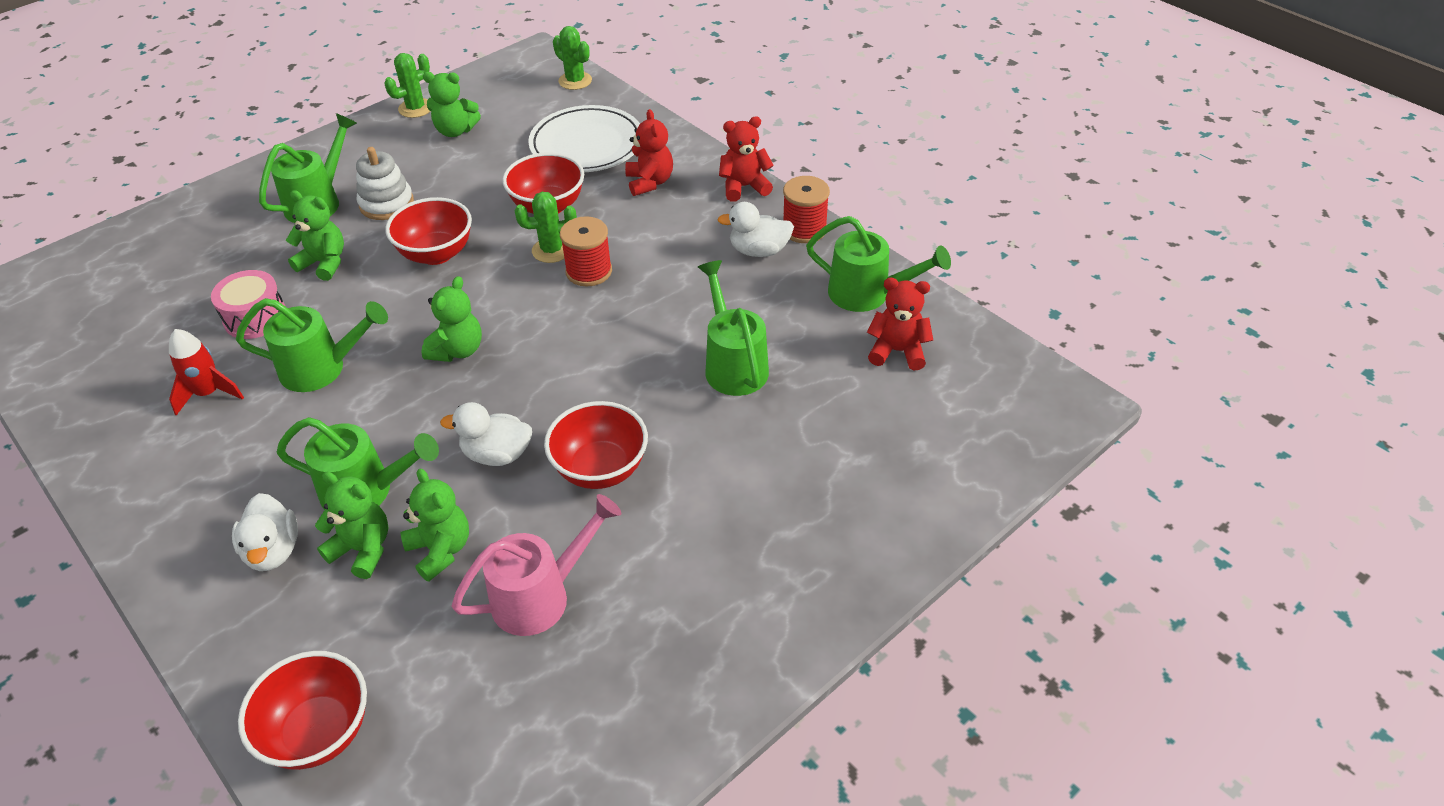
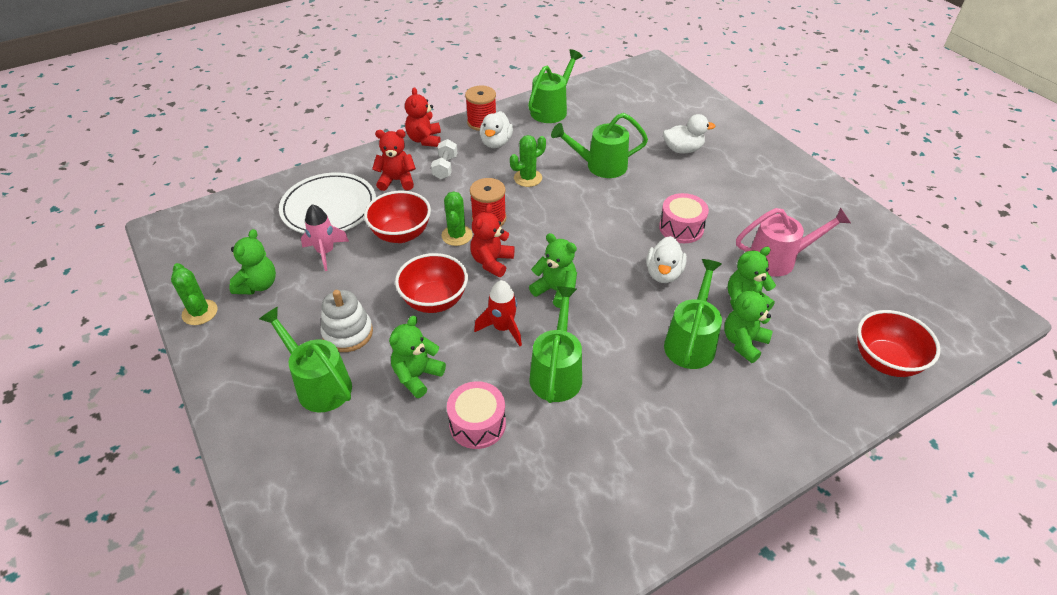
camera: 80 degrees left, 0 degrees up
(208, 393) = (570, 451): red rocket -> red rocket (503, 328)
(273, 551) = (744, 393): white duck -> white duck (683, 149)
(510, 160) = (325, 252): none -> pink rocket
(541, 596) = (779, 259): pink watering can -> pink watering can turned 105 degrees clockwise
(575, 81) = (229, 207): green cactus -> green cactus (528, 178)
(600, 469) = (681, 228): red bowl -> pink drum
(688, 215) = (445, 167): none -> white dumbbell
(897, 351) = (603, 107): red teddy bear -> red teddy bear (492, 262)

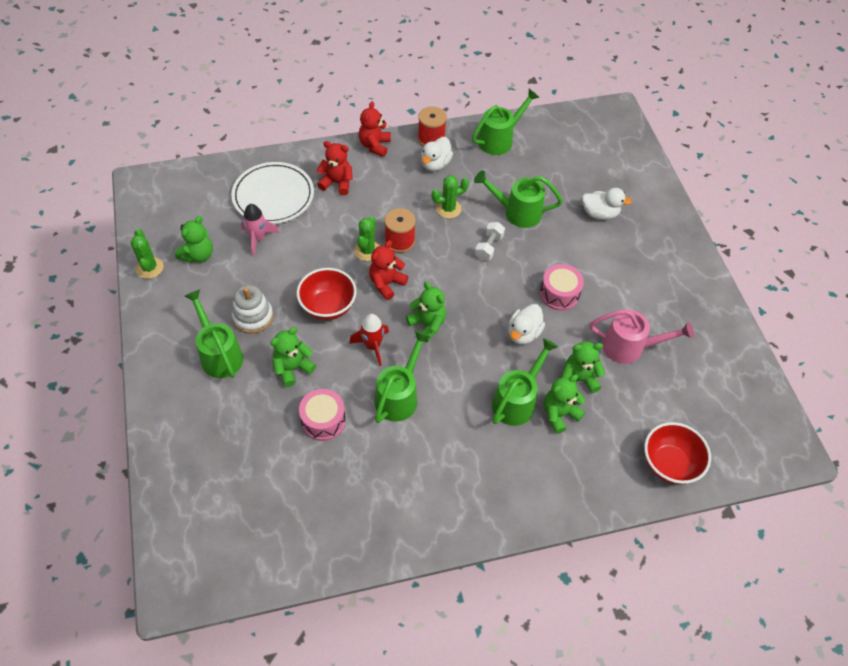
camera: 15 degrees right, 10 degrees up
(401, 234) = (323, 237): red bowl -> none
(445, 167) = (382, 179): white dumbbell -> white dumbbell (489, 247)

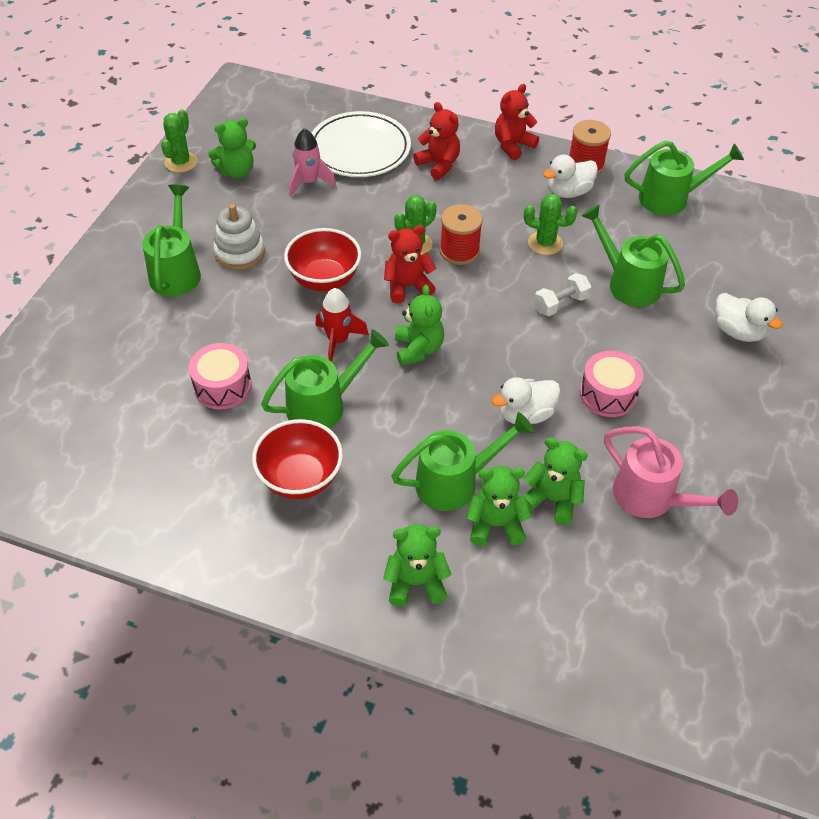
camera: 35 degrees right, 5 degrees down
(293, 368) = (236, 320): green teddy bear -> green teddy bear (416, 582)
(669, 464) = (592, 662): red bowl -> red bowl (300, 478)

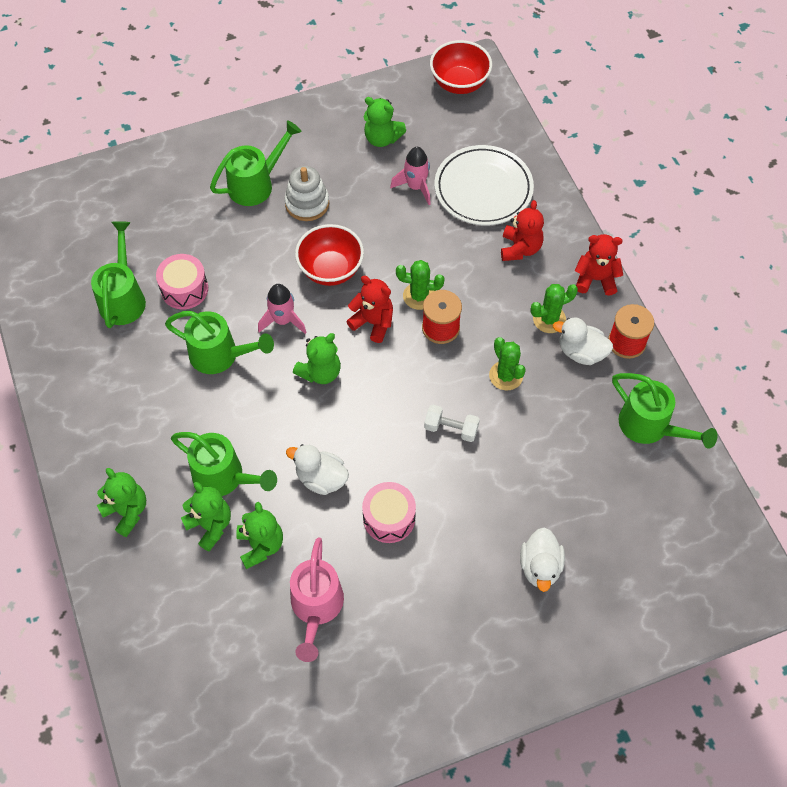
camera: 50 degrees right, 10 degrees up
(181, 162) = (357, 101): green cactus -> green cactus (549, 319)
(300, 478) = (151, 388): red bowl -> red bowl (459, 83)
(338, 341) = (283, 320): red rocket -> pink rocket
(628, 283) = (518, 458): green watering can -> green watering can (123, 297)

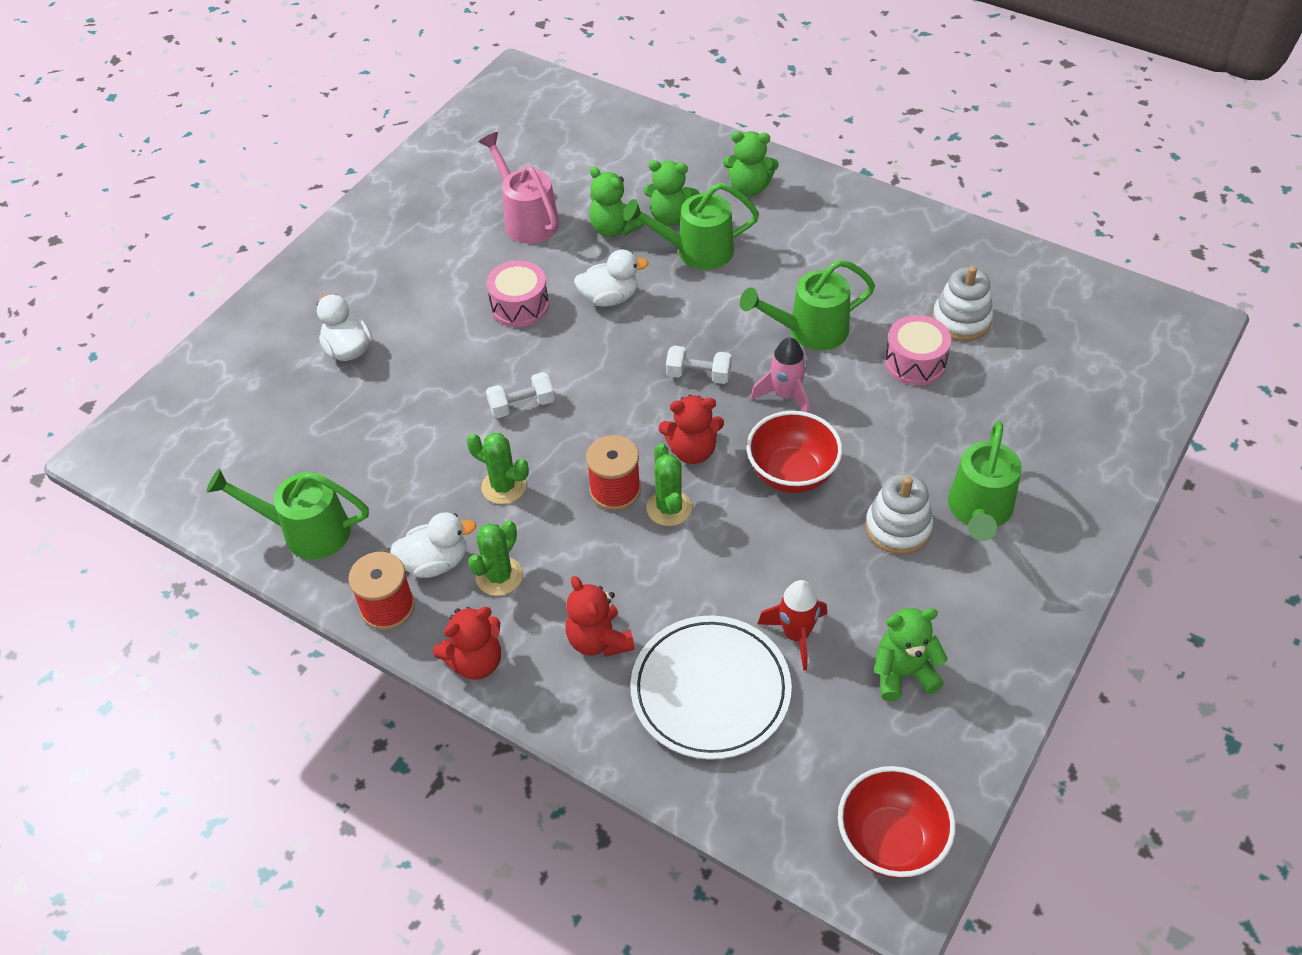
camera: 145 degrees right, 10 degrees down
(123, 297) = (961, 320): green watering can -> white stacking toy
(320, 372) = (699, 375): green teddy bear -> white dumbbell
(415, 187) = (796, 635): pink rocket -> red rocket
(419, 296) = (669, 508): green cactus -> green cactus turned 75 degrees counterclockwise

